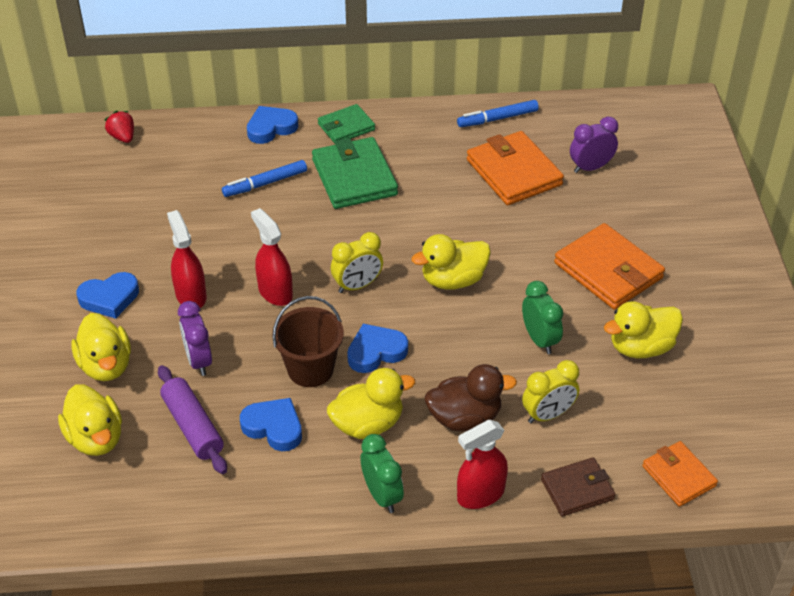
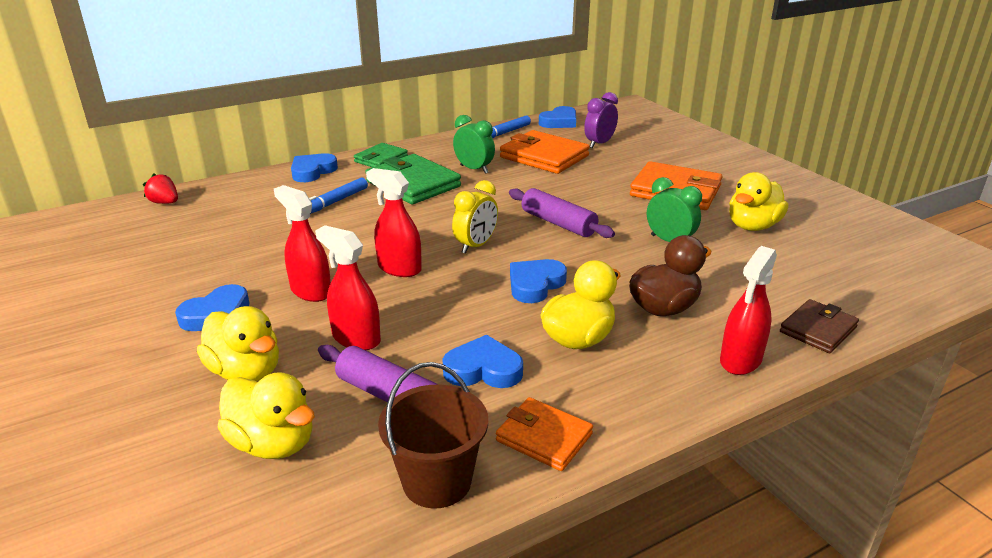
camera: 25 degrees left, 15 degrees down
(198, 361) = (356, 338): purple clock -> red spray bottle
(310, 369) = (482, 313): brown bucket -> brown bucket (437, 481)
(382, 495) = (649, 391): green clock -> green clock (474, 169)
(453, 280) = (558, 223): yellow duck -> purple rolling pin
(548, 415) = (732, 286): yellow clock -> none
(576, 114) = (559, 122): none -> blue heart
(678, 476) = (883, 295): orange wallet -> orange wallet (544, 437)

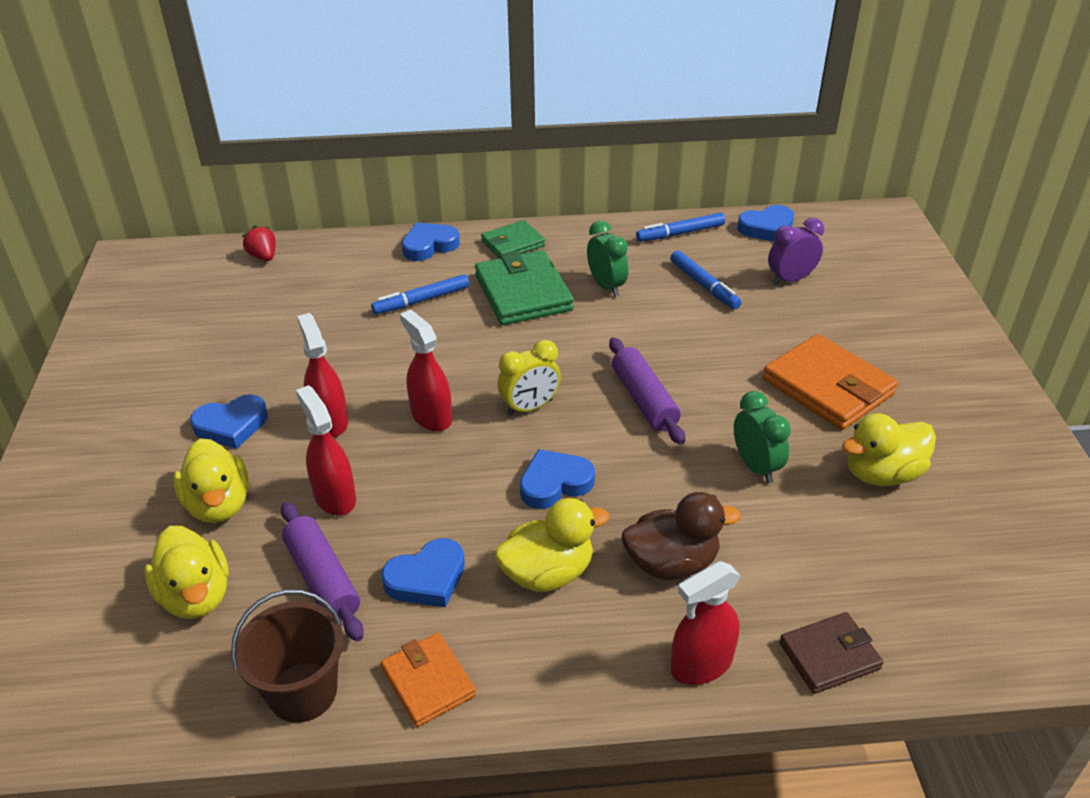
camera: 25 degrees right, 10 degrees up
(483, 369) = (427, 578): blue heart -> blue heart turned 120 degrees clockwise
(544, 157) = (704, 285): orange wallet -> blue marker

